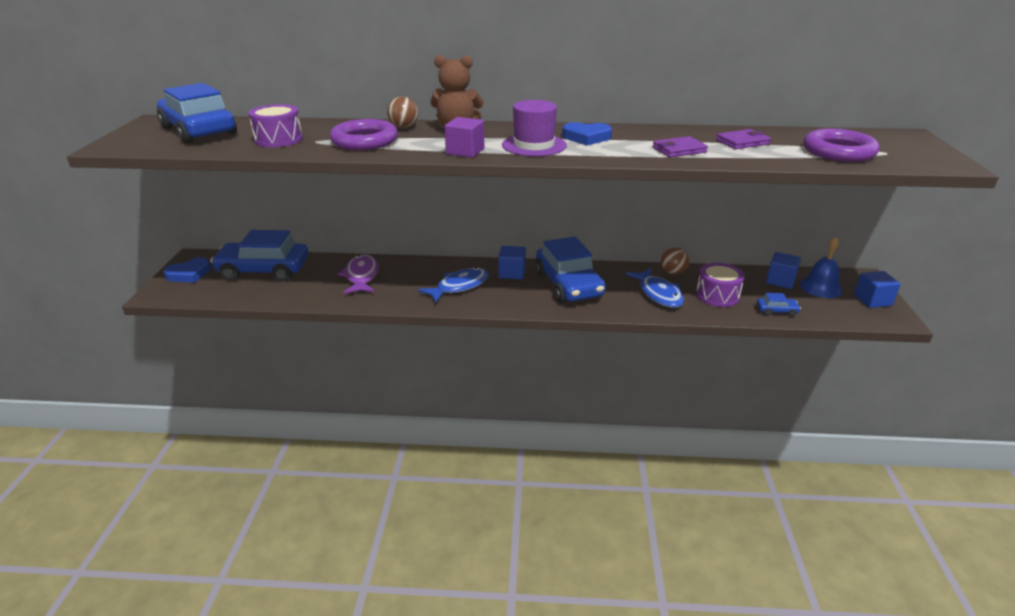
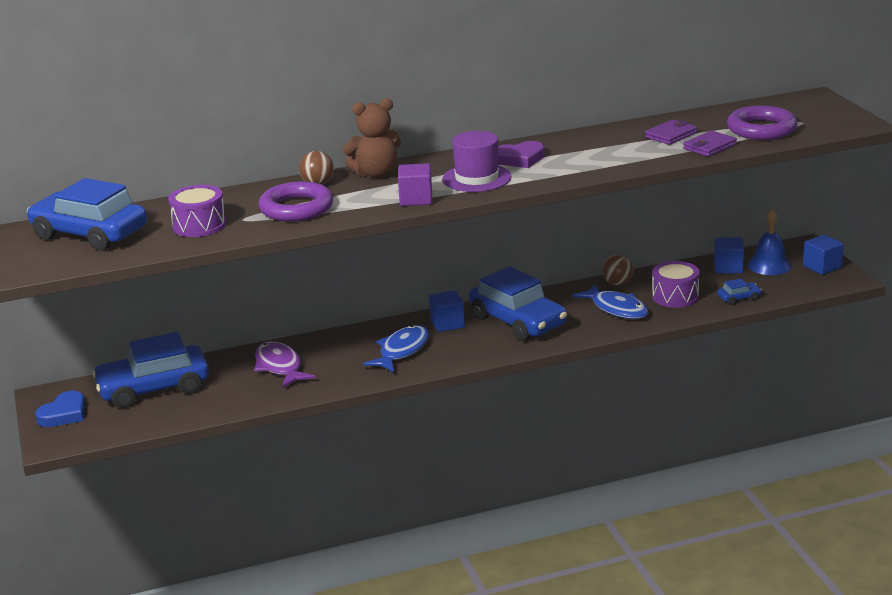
camera: 20 degrees left, 5 degrees down
(586, 137) = (520, 159): blue heart -> purple heart
(679, 150) = (619, 156): purple wallet -> purple wallet (709, 146)

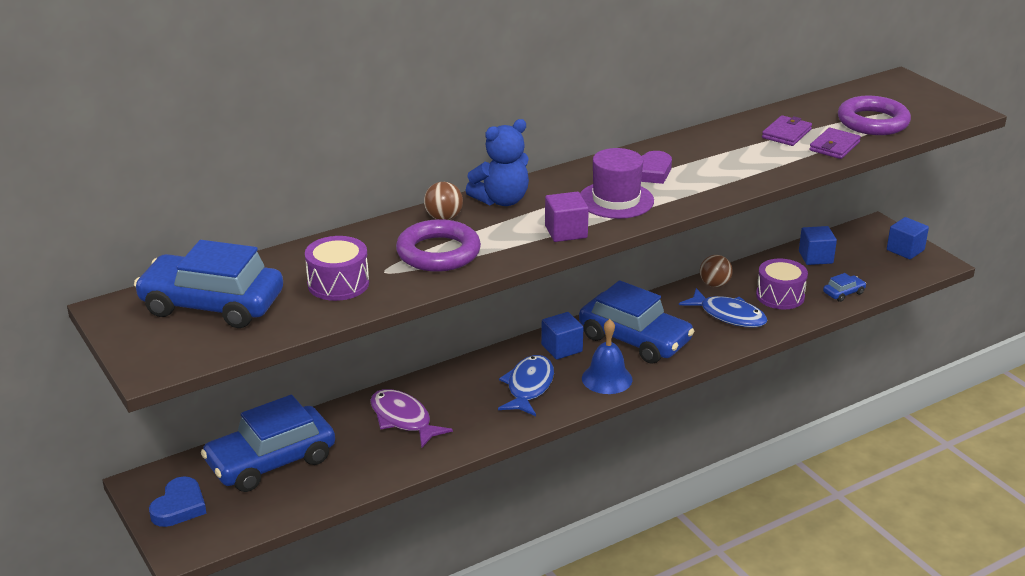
camera: 15 degrees left, 5 degrees up
(376, 174) = (501, 200): brown teddy bear -> blue teddy bear
(769, 265) = (854, 252): blue bell -> blue bell (607, 379)

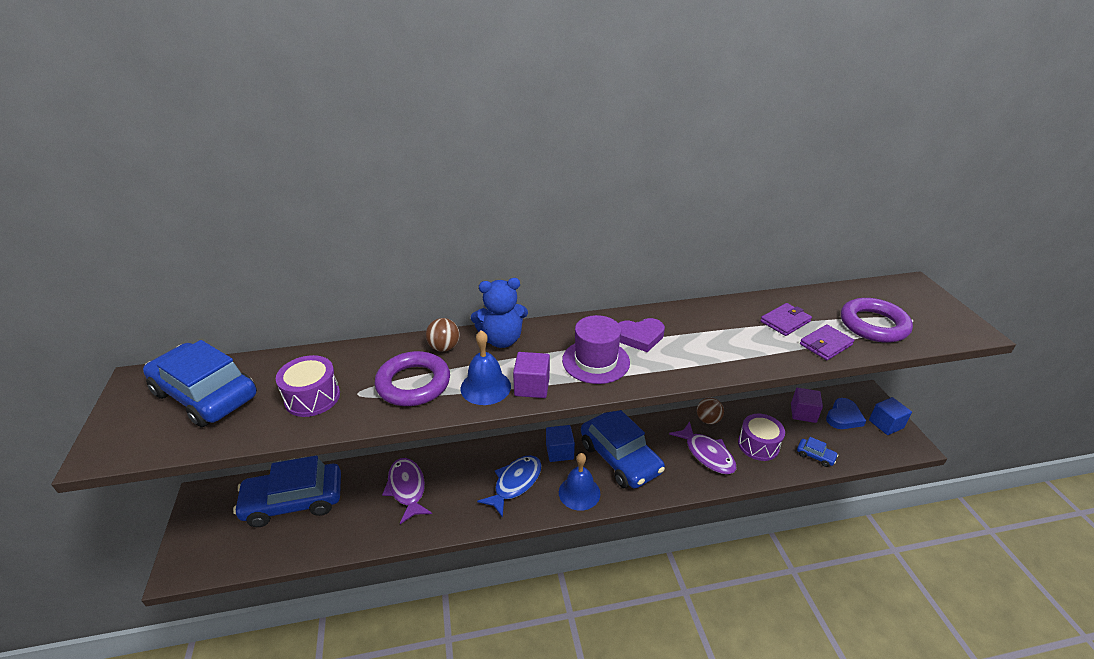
camera: 20 degrees right, 5 degrees up
(179, 506) = (207, 526): blue heart -> blue heart (843, 417)
(518, 241) = (485, 387): none -> blue bell
(728, 315) = (707, 454): blue fish -> purple fish
(815, 257) = (803, 413): blue cube -> purple cube
(843, 293) = (815, 456): blue car -> blue car turned 45 degrees clockwise

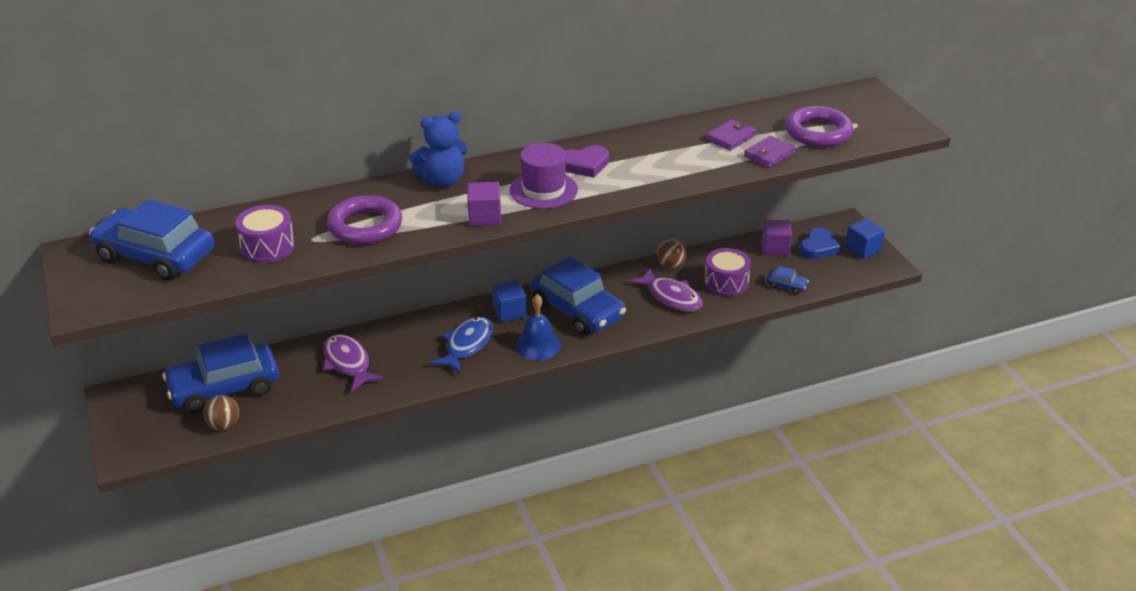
camera: 10 degrees left, 0 degrees up
(444, 347) = (385, 193): brown ball -> brown ball (223, 425)
(485, 387) = (439, 222): blue bell -> none

